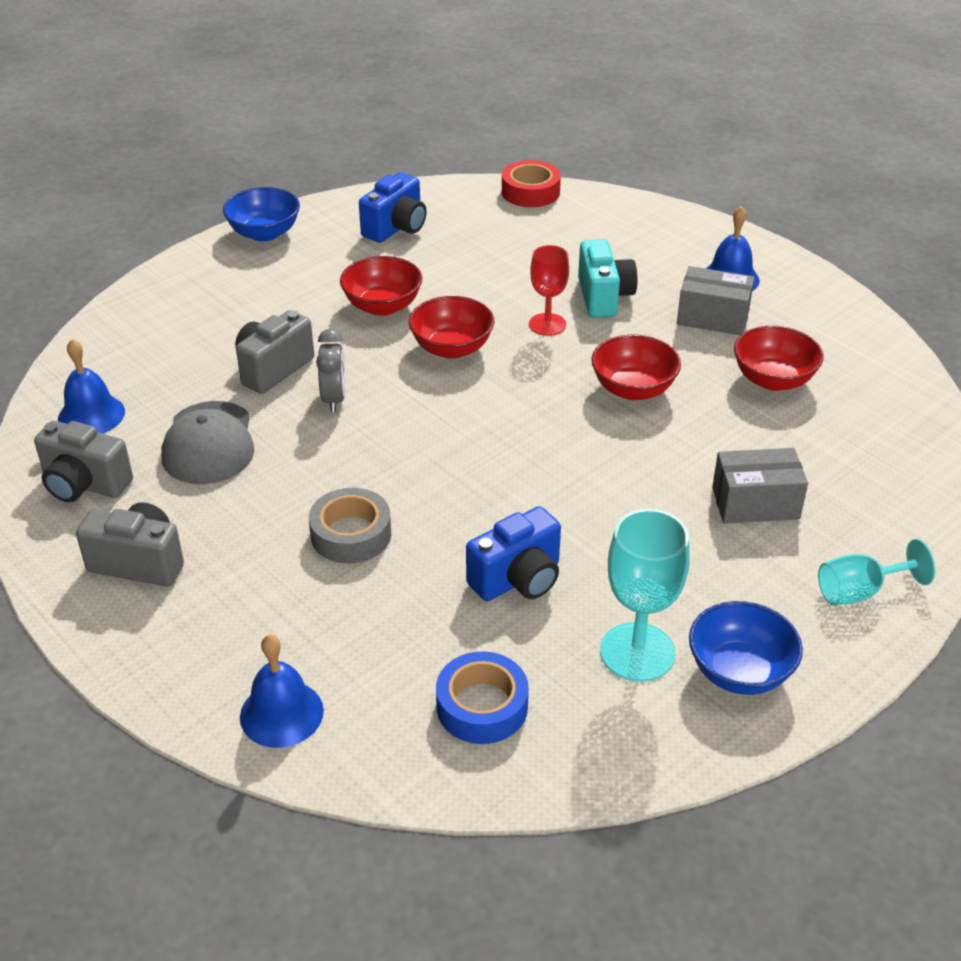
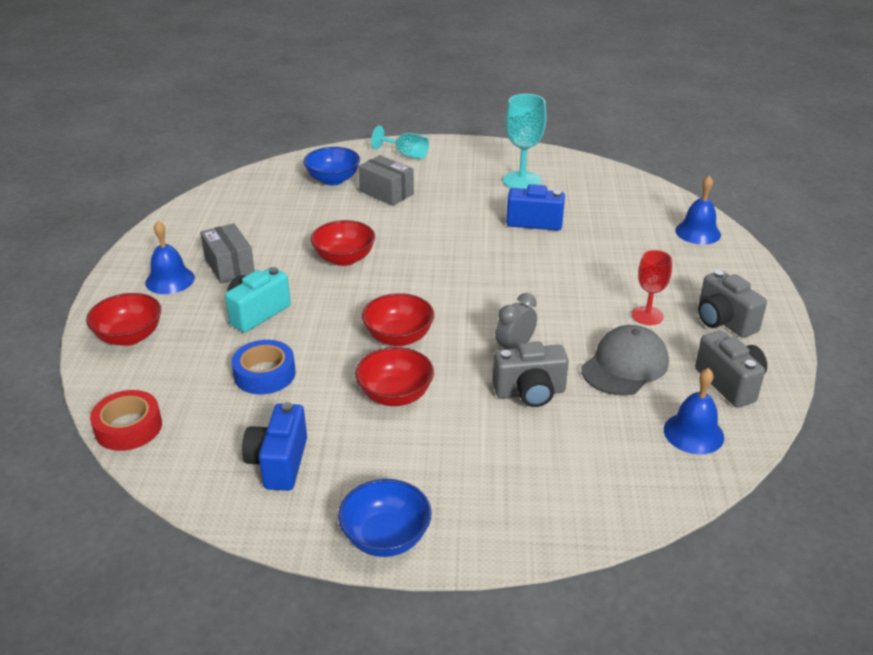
camera: 135 degrees left, 5 degrees down
(351, 534) = (591, 276): grey tape -> none
(396, 228) = (279, 463): blue camera -> blue camera turned 75 degrees counterclockwise
(482, 706) = (608, 196): blue tape -> blue tape (265, 374)
(547, 324) = (319, 317): red goblet -> red goblet (647, 315)
(739, 671) = (493, 160): blue bowl -> blue bowl (333, 180)
(773, 380) = (272, 225): red bowl -> red bowl (129, 337)

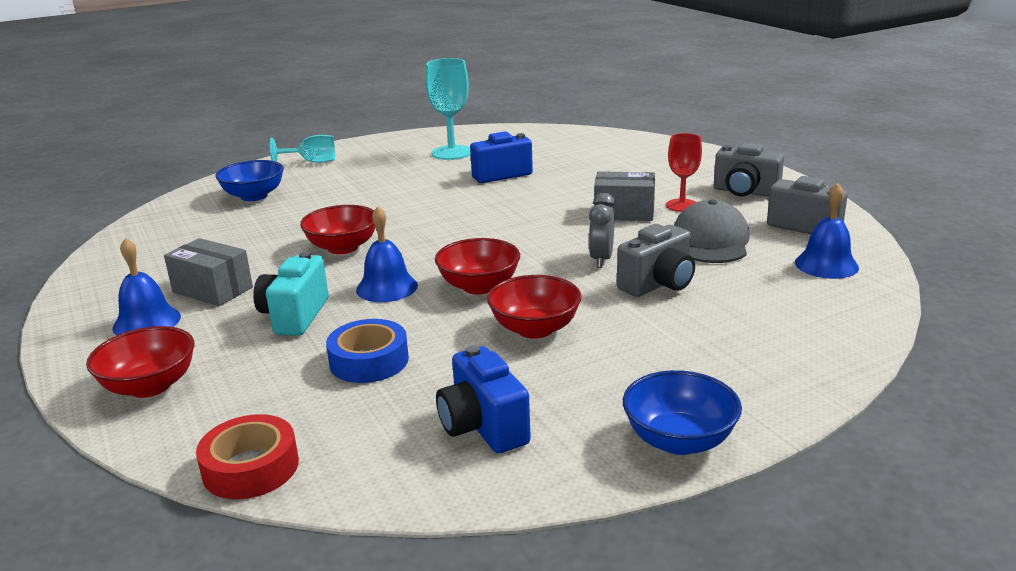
camera: 30 degrees left, 10 degrees down
(386, 193) = (326, 191): grey box -> grey box (624, 212)
(698, 232) = (647, 147): blue bell -> blue bell (387, 287)

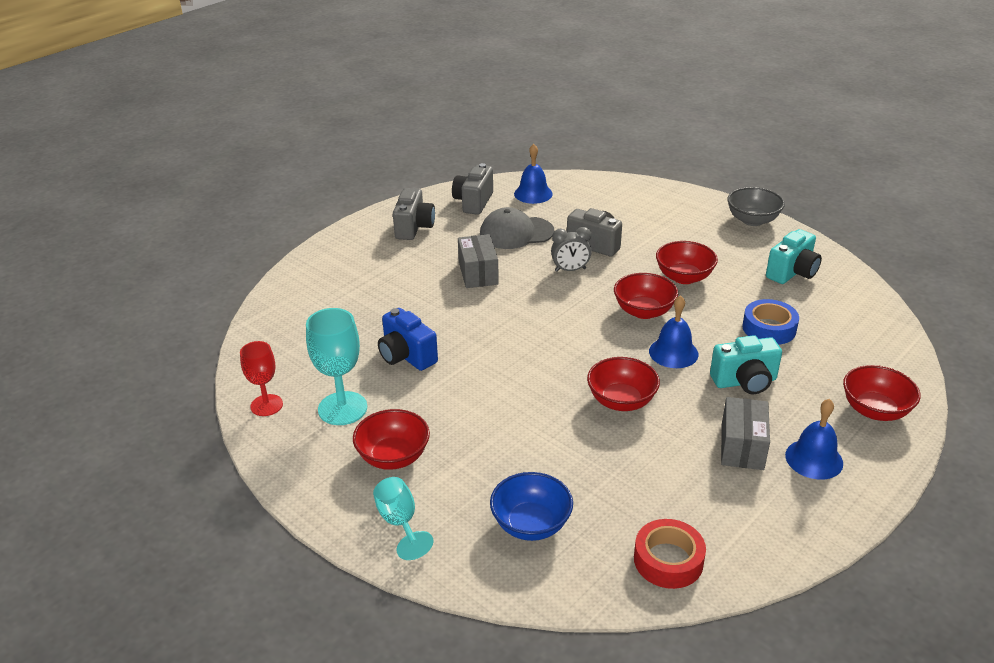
camera: 110 degrees left, 10 degrees up
(251, 467) = (893, 334): red tape -> red tape (668, 560)
(378, 164) = (393, 457): none -> red bowl
(483, 427) = (792, 272): blue camera -> turquoise camera
(679, 440) = (752, 220): blue bowl -> grey bowl
(682, 205) = (453, 250): red goblet -> red goblet (266, 405)

